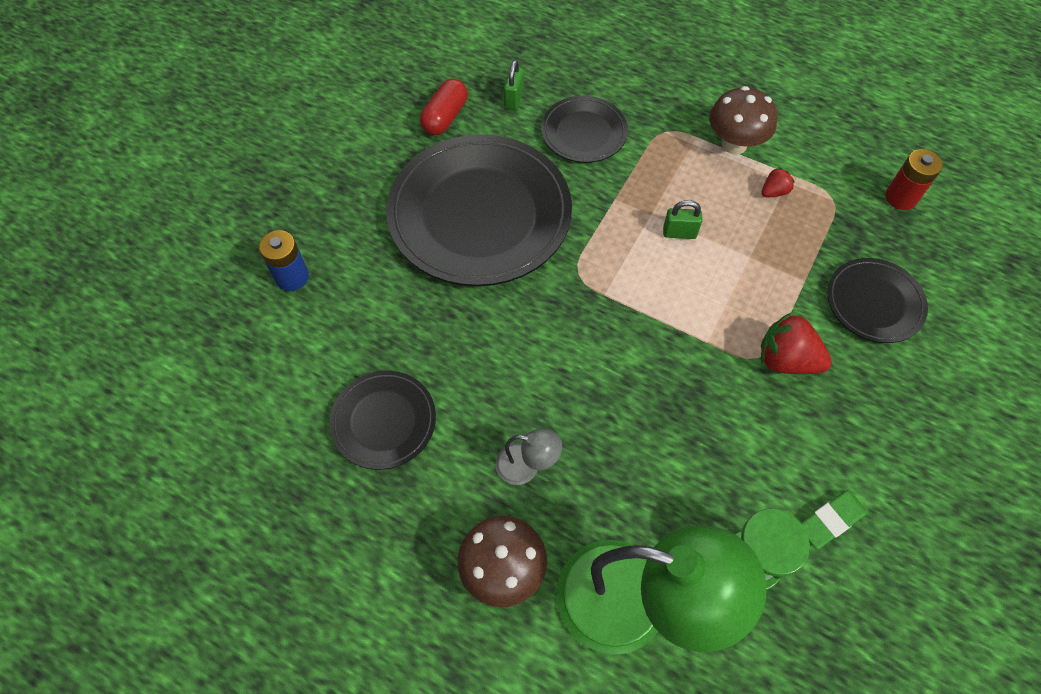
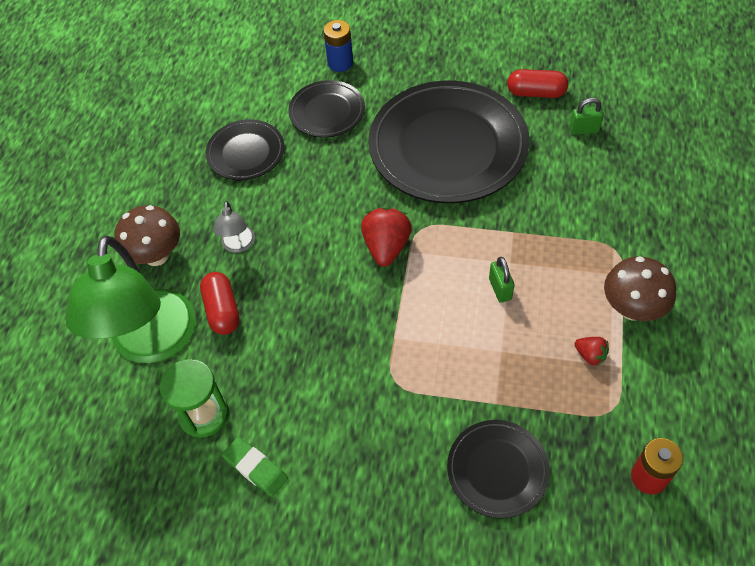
camera: 75 degrees right, 5 degrees down
(584, 133) = (575, 189): black plate -> black plate (327, 112)
(616, 507) = (222, 310): none -> red capsule
(786, 360) = (400, 403): red strawberry -> red strawberry (386, 247)

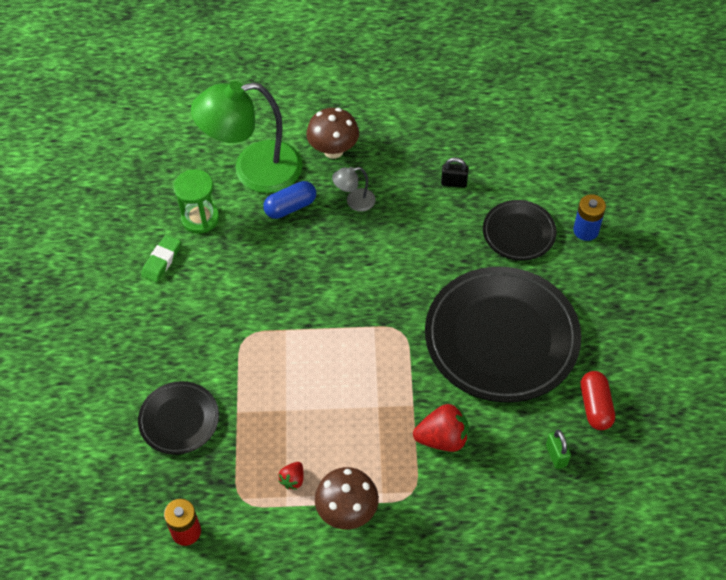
camera: 75 degrees right, 0 degrees up
(222, 310) = (290, 207): red capsule -> blue capsule
(246, 153) = (454, 183): black plate -> black padlock
(386, 247) = (375, 308): red strawberry -> red strawberry (442, 438)
(500, 289) = (348, 402): green padlock -> none

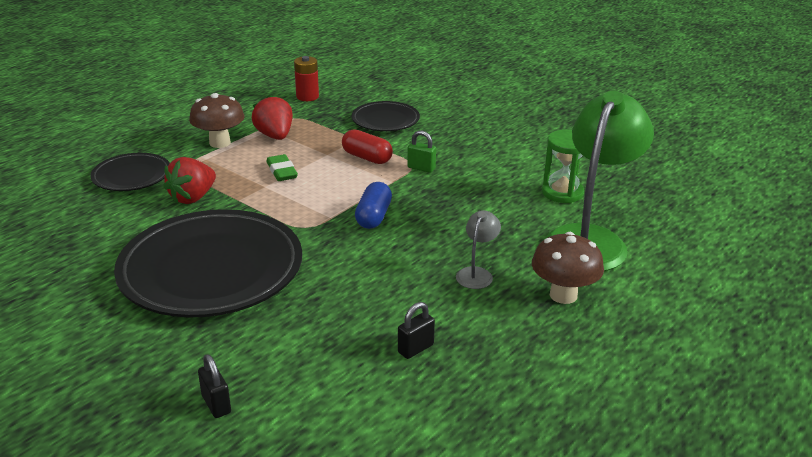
camera: 130 degrees right, 25 degrees down
(162, 261) = (536, 162): green eraser -> green eraser (282, 171)
(290, 207) = (517, 238): blue capsule -> blue capsule (373, 216)
(293, 479) = (275, 136): red strawberry -> red strawberry, size x1.88
(519, 233) = (290, 352): black plate -> black plate (132, 176)
(556, 455) = (83, 235): green padlock -> green padlock (421, 168)
(586, 230) = (216, 404): blue battery -> black padlock
(595, 406) = (71, 278): red capsule -> red capsule (367, 157)

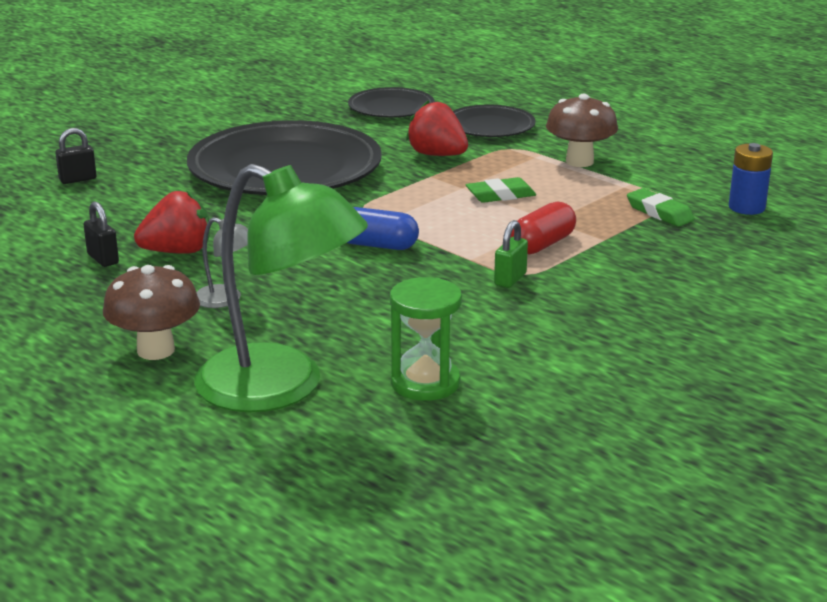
camera: 95 degrees right, 5 degrees down
(275, 136) = (604, 190): red strawberry -> red strawberry (178, 252)
(307, 97) = (746, 207): red battery -> blue battery
(315, 121) = (659, 212): none -> green eraser
(385, 120) = (673, 260): black plate -> black plate (391, 108)

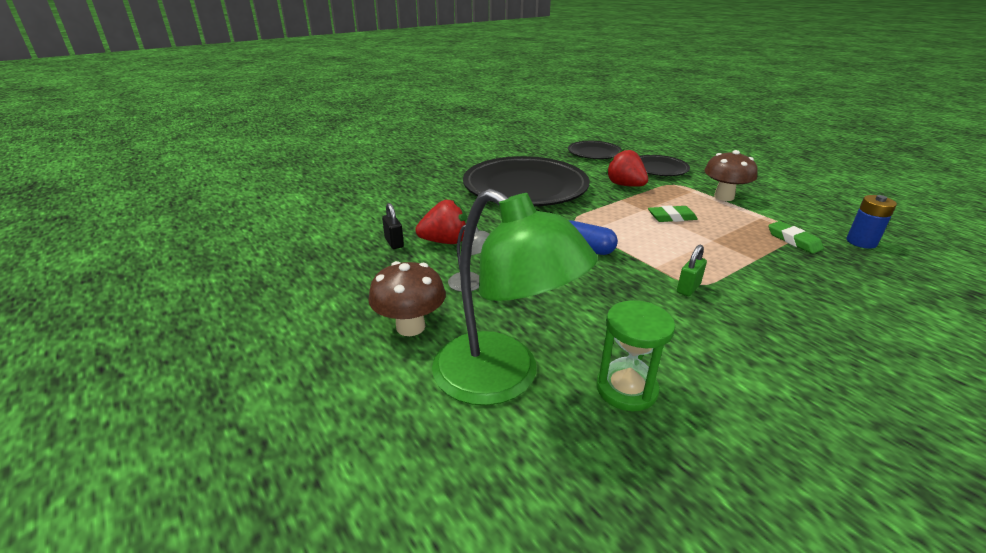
camera: 10 degrees right, 5 degrees up
(78, 179) = (395, 185): black padlock -> none
(542, 244) = (709, 259): red capsule -> none

